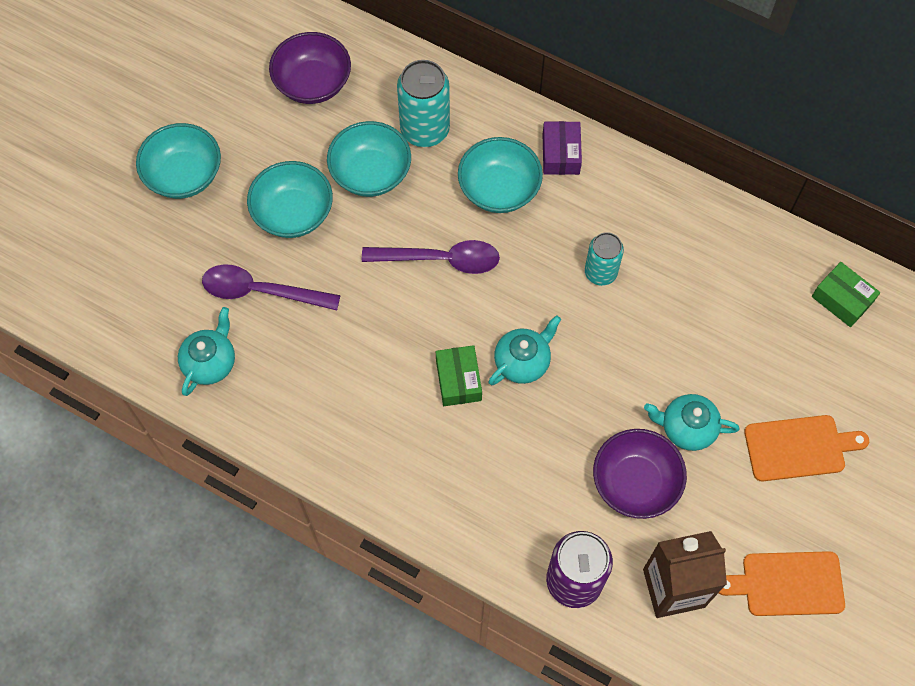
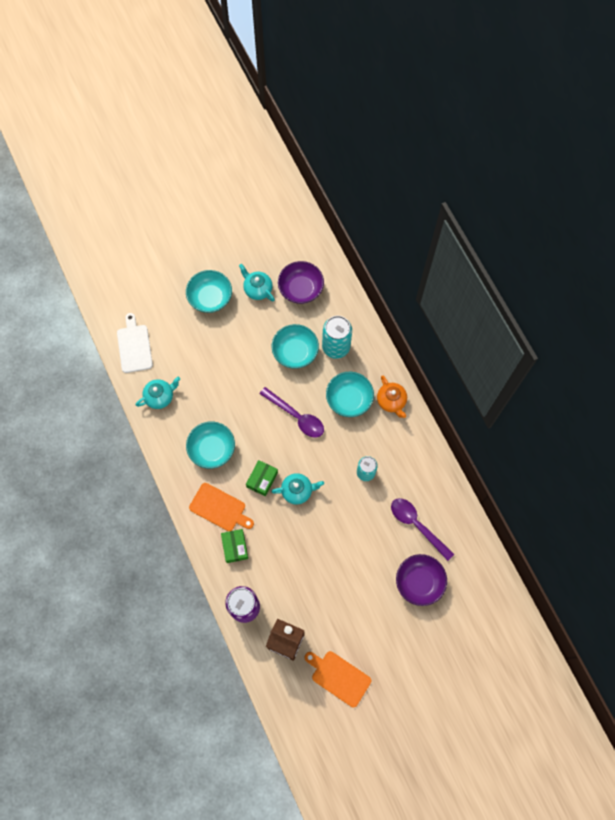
camera: 35 degrees right, 5 degrees up
(114, 315) = (134, 346): none -> white cutting board
(261, 291) = (205, 378): purple spoon -> purple spoon (417, 525)
(293, 213) = (246, 349): turquoise bowl -> turquoise bowl (212, 449)
(561, 154) = (391, 401): purple box -> orange teapot
(635, 482) = (306, 582): purple bowl -> purple bowl (419, 582)
(687, 428) = (349, 574): turquoise teapot -> turquoise teapot (257, 289)
(799, 448) = (394, 620): orange cutting board -> orange cutting board (219, 508)
(842, 299) = (471, 564): green box -> green box (235, 547)

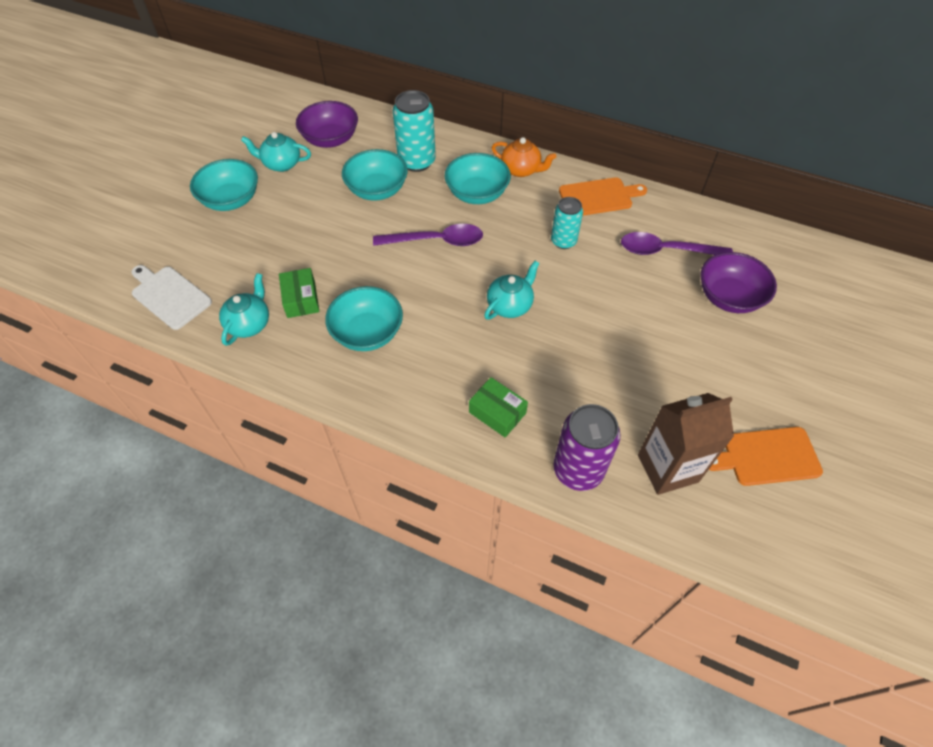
camera: 40 degrees left, 15 degrees down
(219, 508) = (437, 385): orange cutting board -> orange cutting board (598, 197)
(262, 479) = (458, 322): green box -> green box (301, 299)

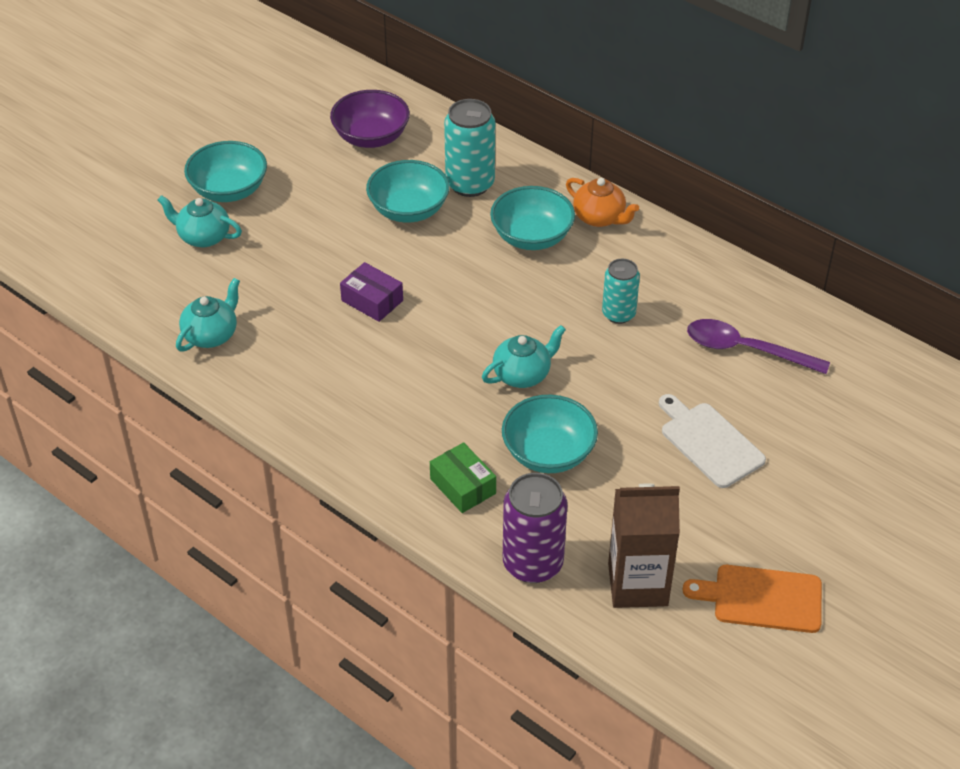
camera: 15 degrees right, 10 degrees down
(169, 296) = (130, 286): white cutting board -> white cutting board (709, 442)
(281, 164) = (301, 157): turquoise teapot -> turquoise teapot (203, 237)
(301, 299) = (278, 319): green box -> none
(367, 333) = (343, 371): turquoise bowl -> turquoise bowl (548, 453)
(372, 268) = (372, 300): none -> purple box
(436, 241) = (460, 284): purple spoon -> none
(598, 197) = (686, 269): orange cutting board -> none
(729, 297) = (801, 419): purple bowl -> none

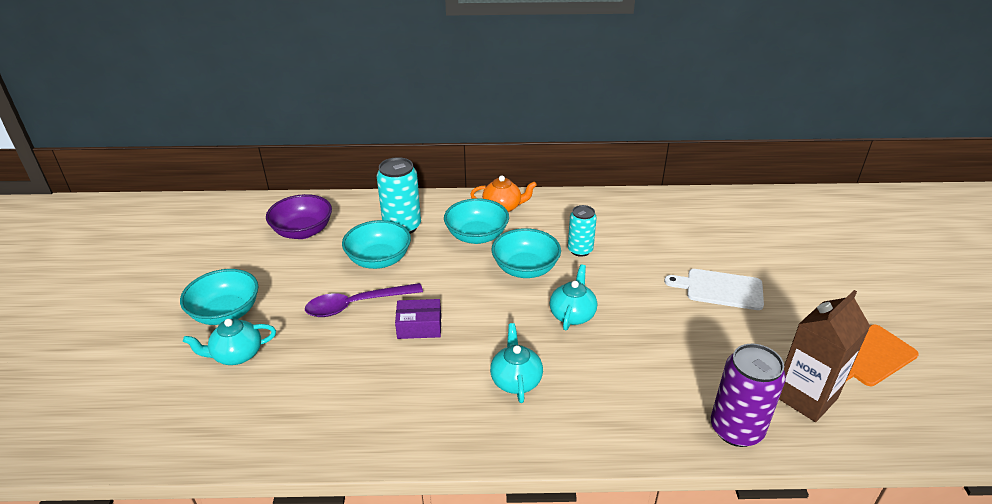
camera: 40 degrees left, 10 degrees down
(211, 335) = (320, 422): turquoise teapot -> turquoise teapot (516, 380)
(463, 486) = (629, 409): green box -> none
(548, 453) = (649, 352): turquoise bowl -> turquoise bowl (525, 269)
(746, 349) = (668, 231): purple spoon -> purple spoon (356, 305)

